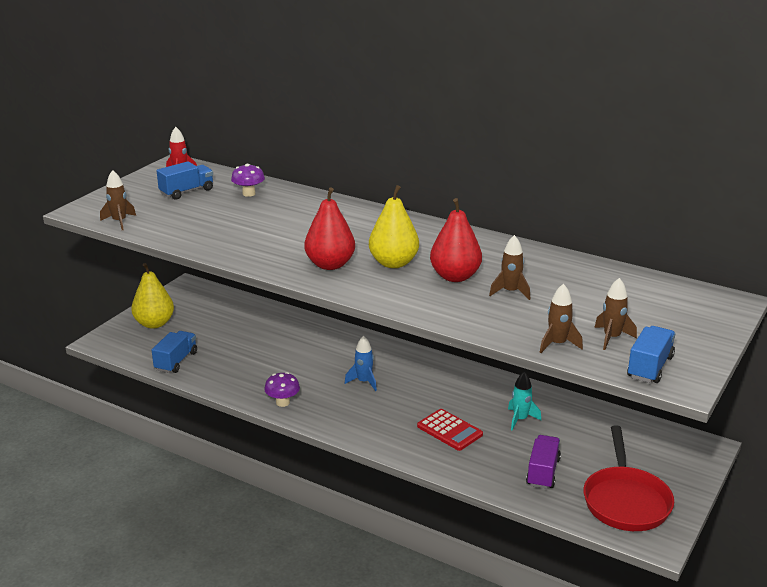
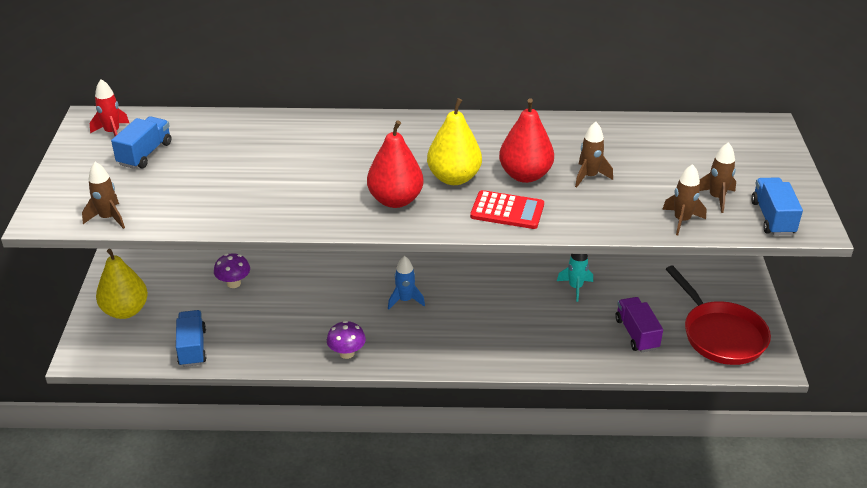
camera: 30 degrees left, 10 degrees up
(249, 194) = (218, 136): purple mushroom -> purple mushroom (234, 283)
(449, 430) = (526, 323): red calculator -> red calculator (507, 211)

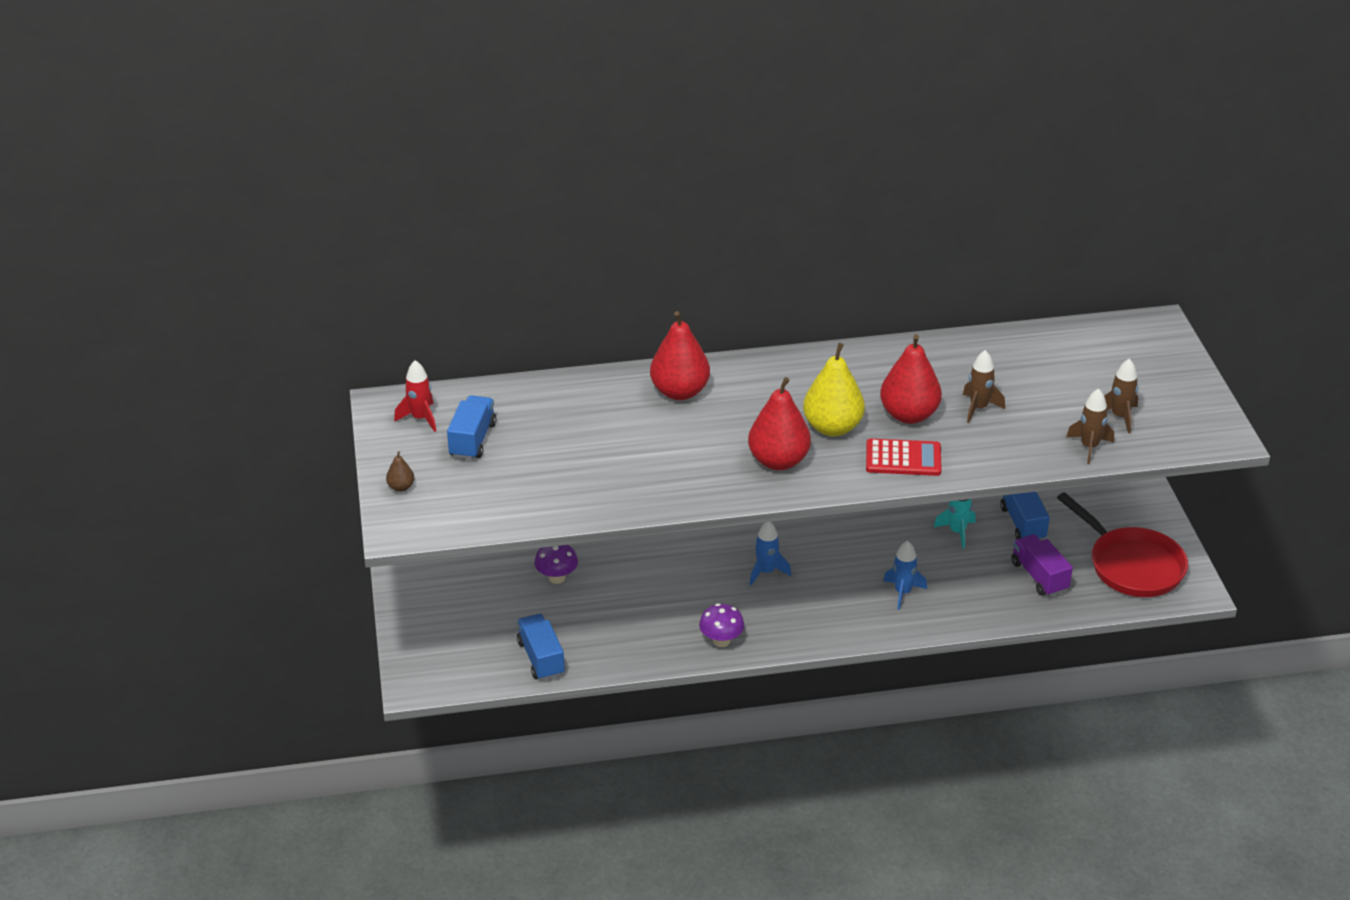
camera: 10 degrees left, 0 degrees up
(65, 184) = (401, 487): none -> brown pear
(108, 218) = (472, 520): brown rocket -> none
(125, 311) = (442, 626): yellow pear -> none
(335, 135) = (680, 392): none -> red pear
(514, 332) = (903, 592): none -> blue rocket
(772, 218) = (1182, 433): blue truck -> blue truck (1023, 524)

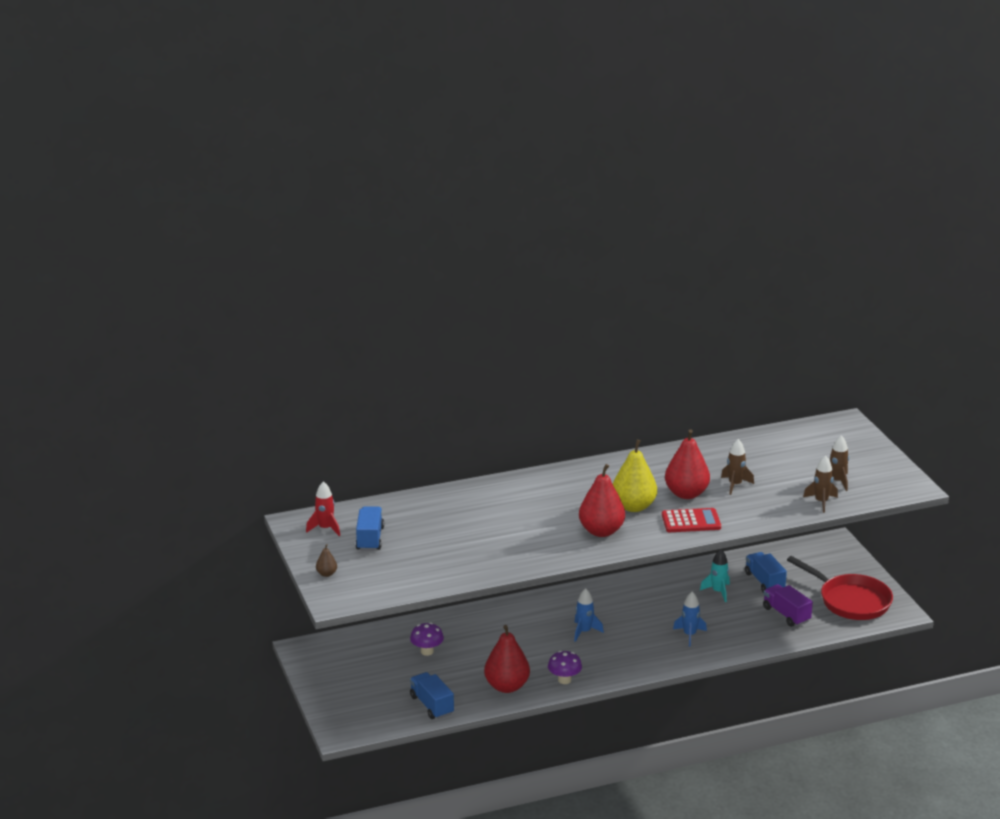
camera: 10 degrees left, 10 degrees down
(680, 392) = (514, 494): red pear -> red pear (506, 686)

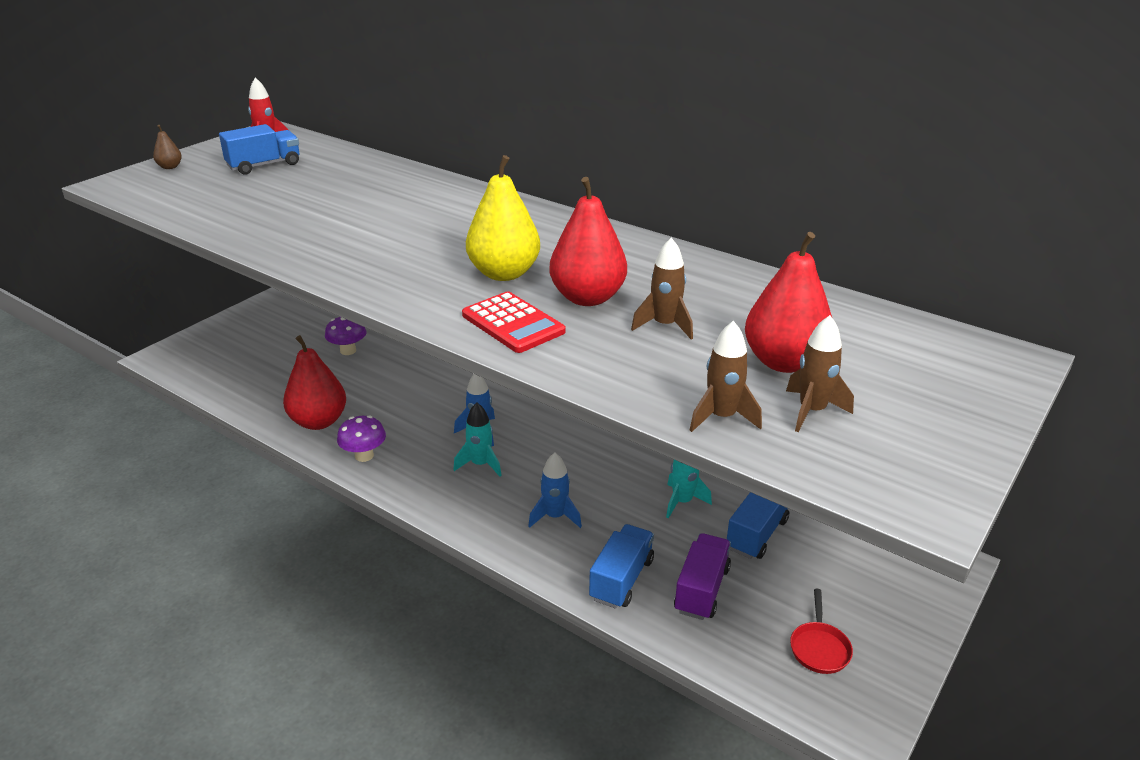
camera: 55 degrees right, 5 degrees up
(432, 705) = (246, 389): blue truck -> blue truck (621, 579)
(601, 531) = (412, 271): red pear -> red pear (784, 362)
(617, 642) = (480, 464): none -> turquoise rocket
(850, 601) = (819, 648): red pan -> red pan, size x0.46

